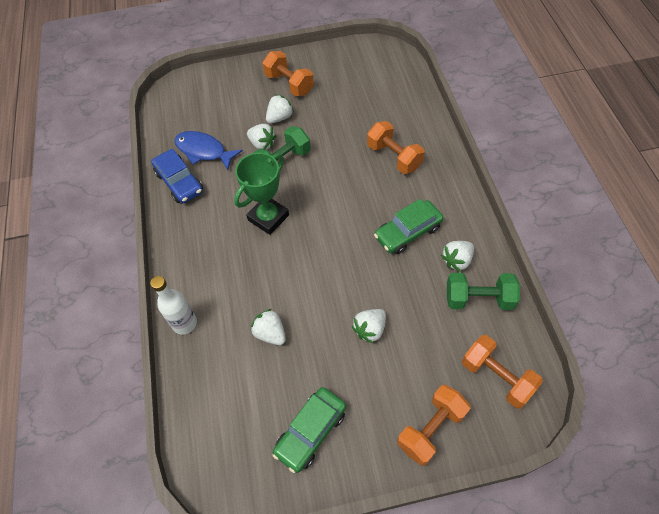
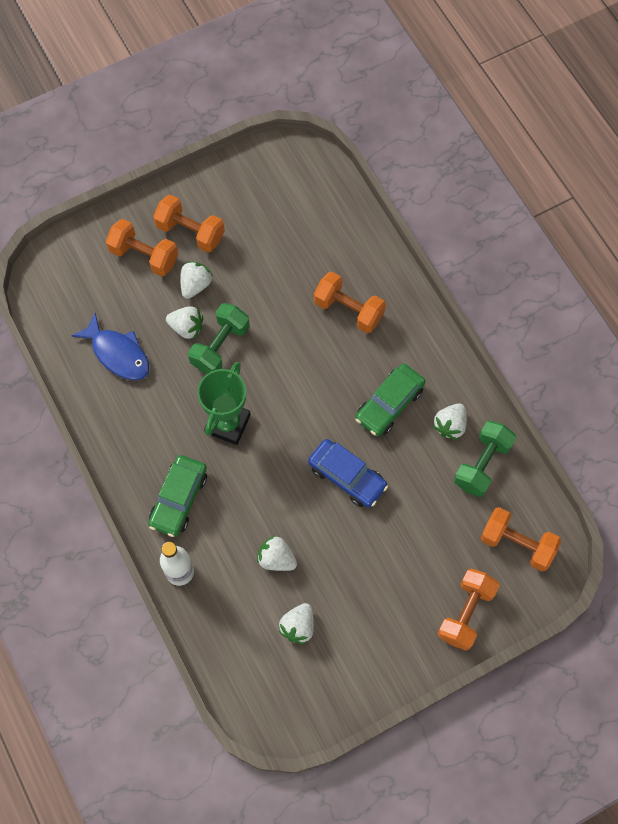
camera: 20 degrees left, 10 degrees up
(179, 182) = (105, 403): blue car -> blue car (347, 476)
(203, 151) = (118, 353): blue fish -> blue fish turned 150 degrees counterclockwise
(249, 92) = (144, 256): none -> orange dumbbell
(311, 432) = (350, 648): green car -> green car (179, 499)
(370, 329) = (379, 527): white strawberry -> white strawberry (298, 626)
(478, 299) = (482, 464): green dumbbell -> green dumbbell turned 45 degrees counterclockwise

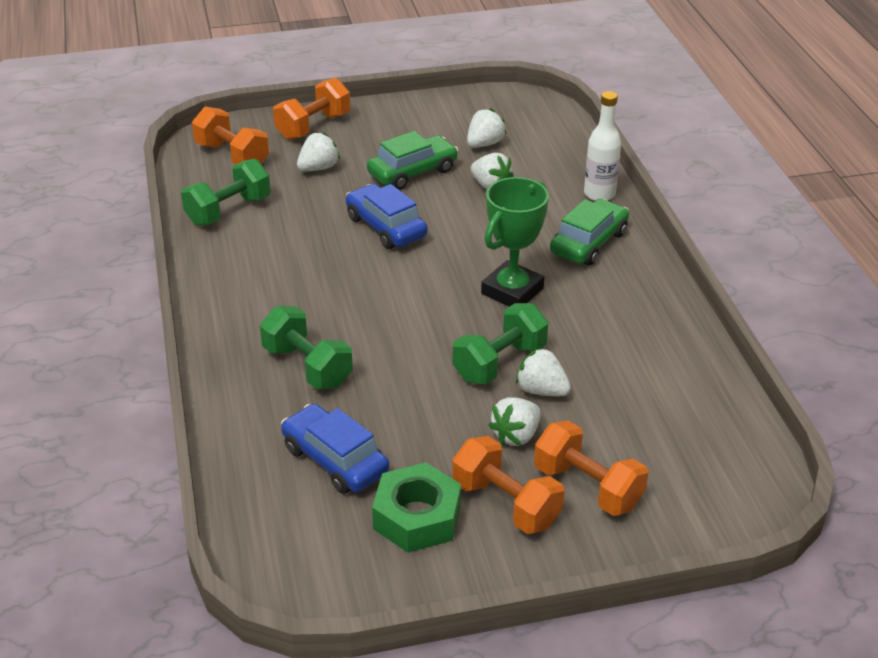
camera: 165 degrees left, 30 degrees down
(118, 353) = (645, 381): blue fish -> none
(240, 210) = (417, 517): none -> green nut
(301, 239) = (335, 460): none -> blue car
(349, 310) = (307, 367): orange dumbbell -> green dumbbell
(389, 404) = (304, 273): green car -> green car (412, 172)
(450, 425) = (244, 244): white strawberry -> white strawberry (318, 168)

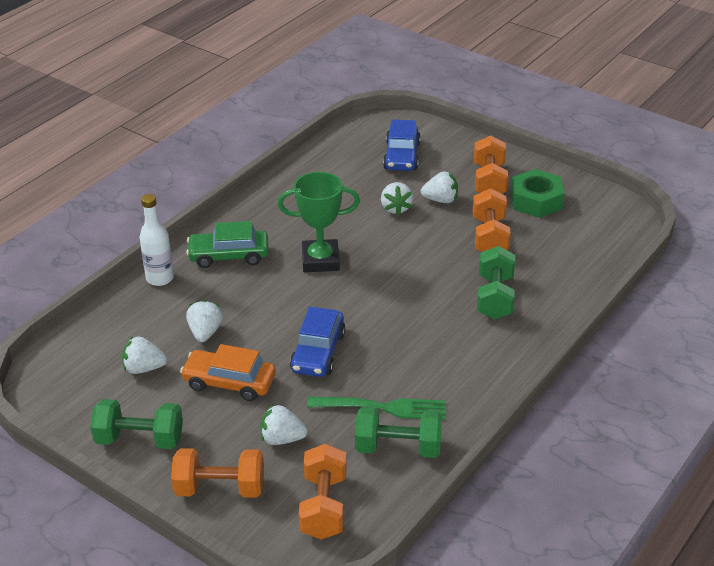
camera: 130 degrees left, 0 degrees up
(277, 225) = (382, 407): none -> green fork
(335, 460) = (542, 245): blue car -> blue car (402, 156)
(412, 172) = (229, 382): green car -> orange car
(500, 362) = (393, 232): green dumbbell -> green dumbbell (140, 439)
(587, 487) = (444, 165): orange dumbbell -> orange dumbbell (490, 237)

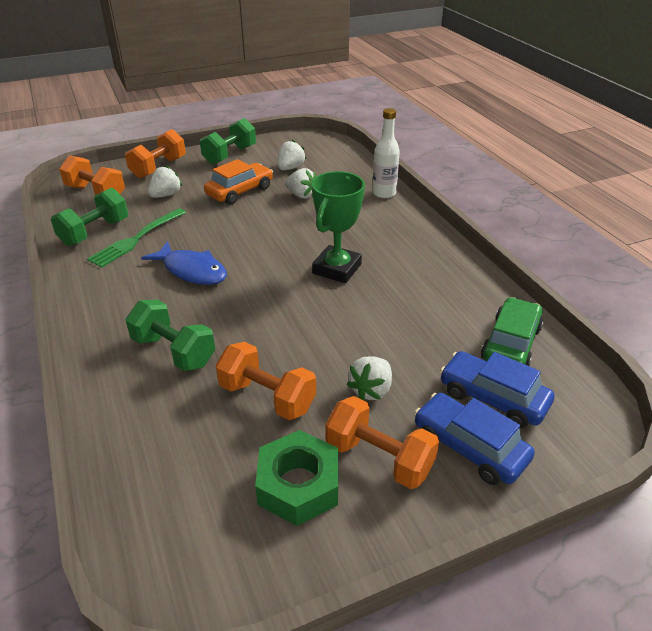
camera: 120 degrees right, 0 degrees up
(229, 256) = (386, 227): green car -> green car (510, 344)
(318, 352) = (225, 232): blue car -> blue car (469, 447)
(396, 208) = (382, 347): white strawberry -> none
(397, 341) = (192, 271): none -> blue fish

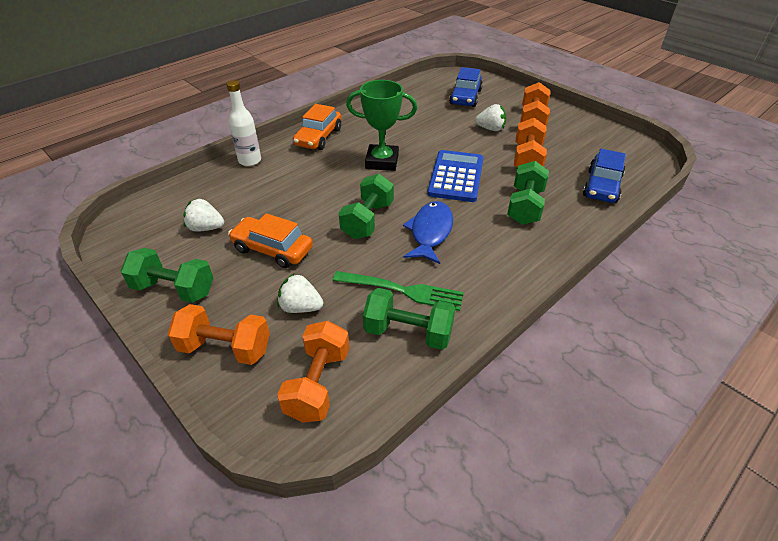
camera: 110 degrees left, 5 degrees up
(239, 240) = (368, 220): none -> green dumbbell
(271, 315) = (456, 176): none -> blue calculator
(298, 485) = (570, 137): green nut -> none
(301, 195) = (268, 205): white strawberry -> none
(414, 236) = (318, 137): none -> orange car
(469, 447) = (503, 100): blue car -> blue car (602, 186)
(510, 344) = (419, 95): green car -> none

